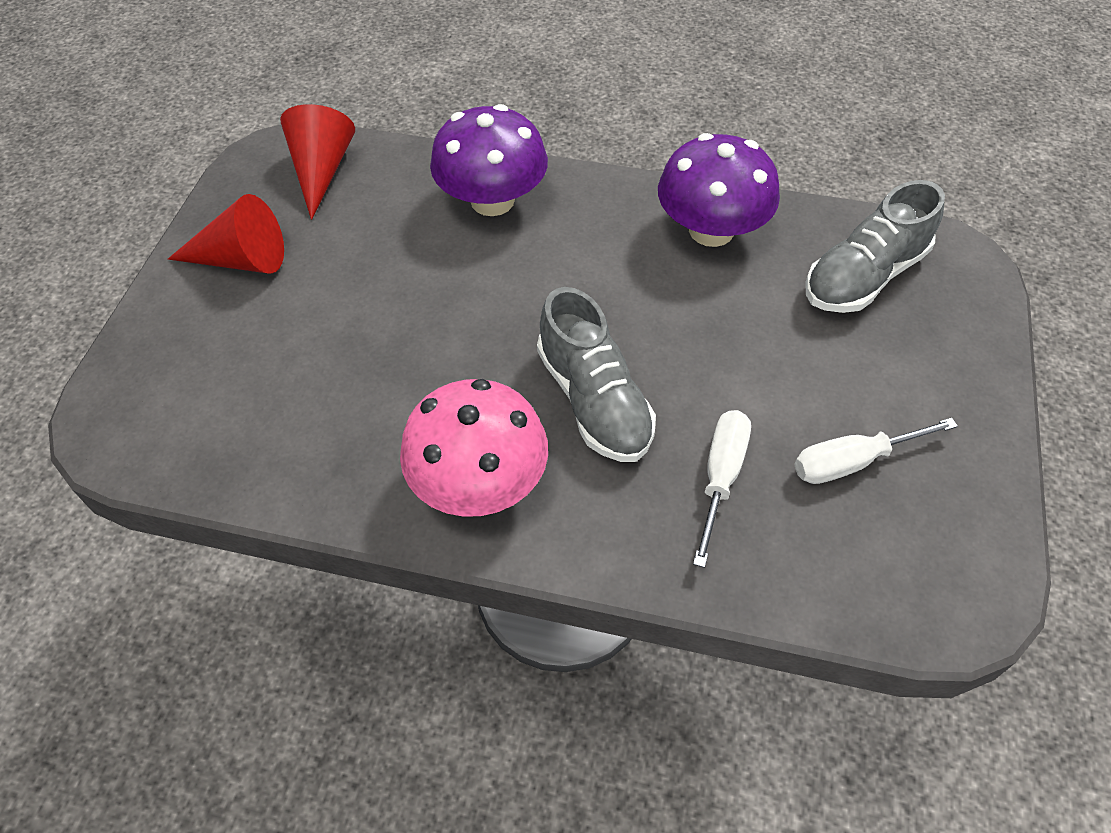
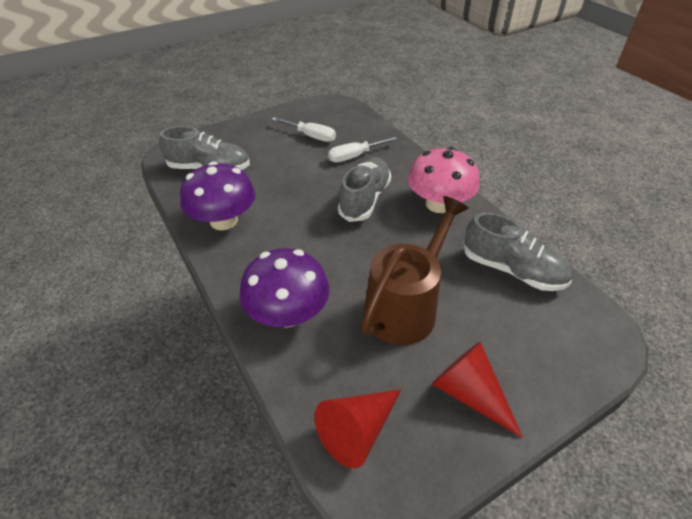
camera: 135 degrees left, 10 degrees down
(282, 440) = (512, 270): none -> grey shoe
(378, 293) = (405, 307): none -> brown watering can

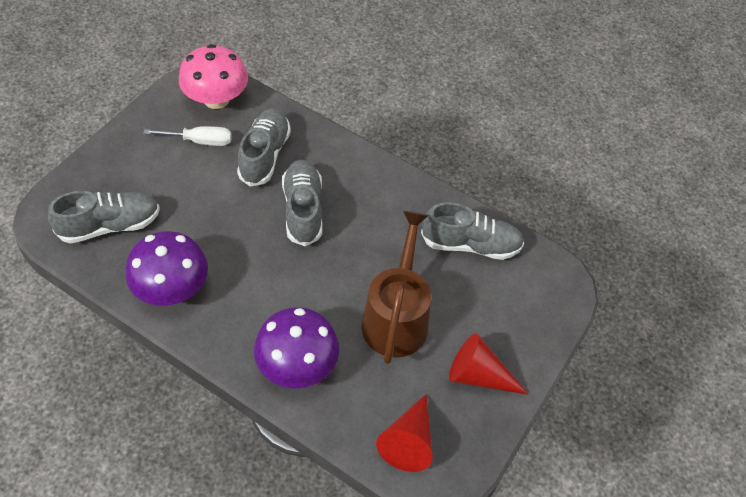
camera: 30 degrees left, 10 degrees up
(355, 156) = (264, 155): white screwdriver -> grey shoe
(439, 204) = (378, 191): pink mushroom -> pink mushroom (216, 99)

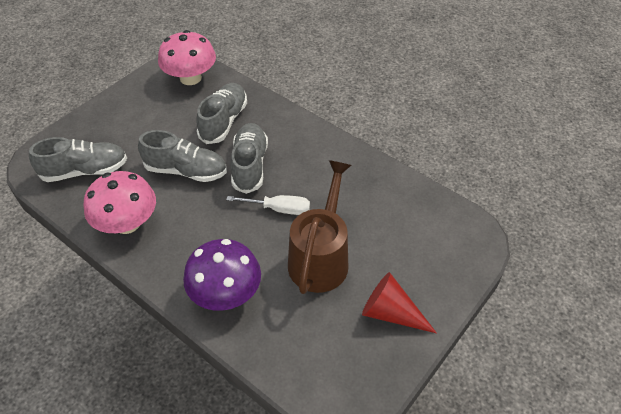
camera: 10 degrees right, 5 degrees down
(172, 288) = (127, 223): purple mushroom -> pink mushroom
(199, 141) = (171, 109): white screwdriver -> white screwdriver (278, 209)
(408, 441) = (318, 368): red cone -> none
(470, 244) = (394, 200): grey shoe -> grey shoe (186, 171)

